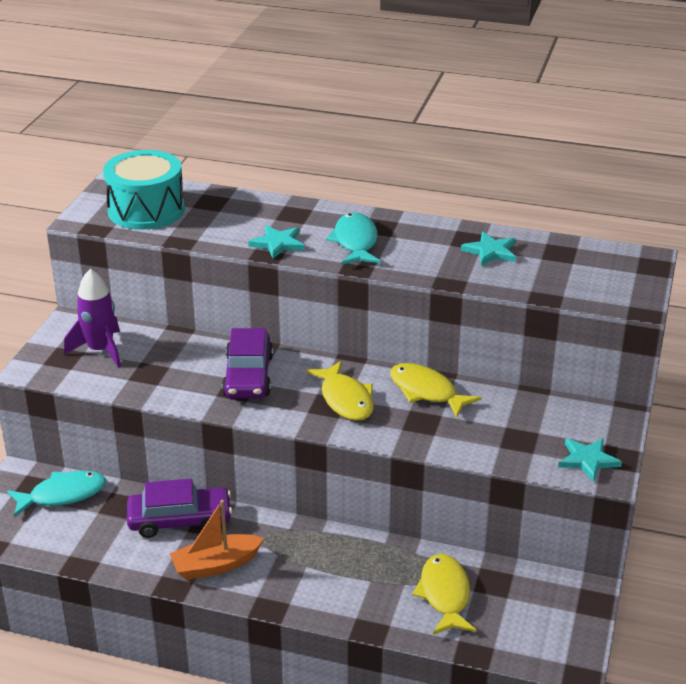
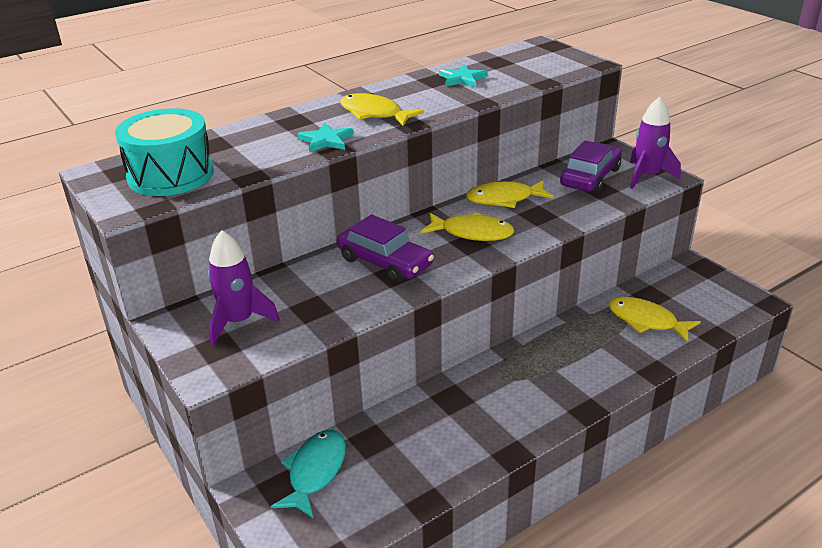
camera: 50 degrees left, 0 degrees up
(180, 520) = (431, 413): purple car -> purple car (590, 177)
(215, 565) = (509, 417): orange boat -> none
(355, 242) = (374, 114): turquoise fish -> yellow fish
(587, 460) = (647, 176): turquoise star -> purple rocket

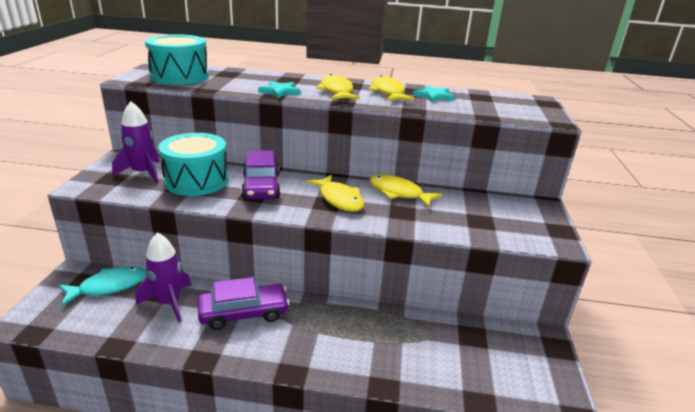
camera: 40 degrees right, 5 degrees down
(312, 294) = (196, 180): none -> turquoise drum
(590, 177) = (488, 211): purple car -> purple car (244, 313)
(646, 321) = (437, 349): yellow fish -> yellow fish (388, 92)
(647, 176) = (538, 233): purple rocket -> purple rocket (169, 303)

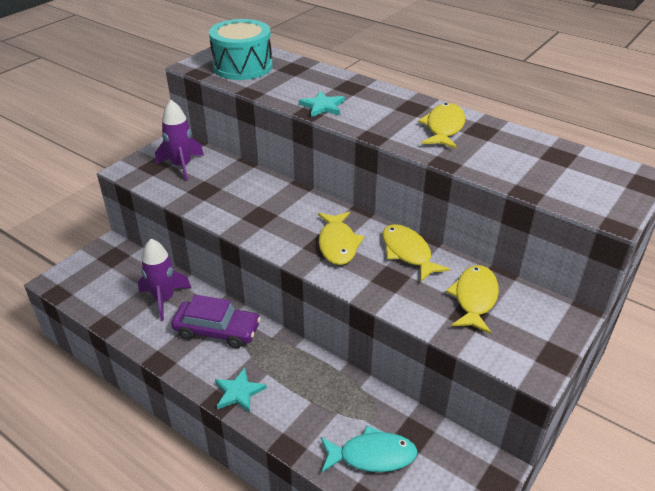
camera: 30 degrees right, 10 degrees up
(109, 286) = (128, 267): turquoise fish -> turquoise fish (372, 455)
(196, 180) = (221, 186): turquoise drum -> none
(261, 186) = (274, 208): purple car -> none
(336, 91) = (385, 116): yellow fish -> yellow fish (474, 298)
(434, 96) = (496, 144): turquoise star -> turquoise star (239, 392)

